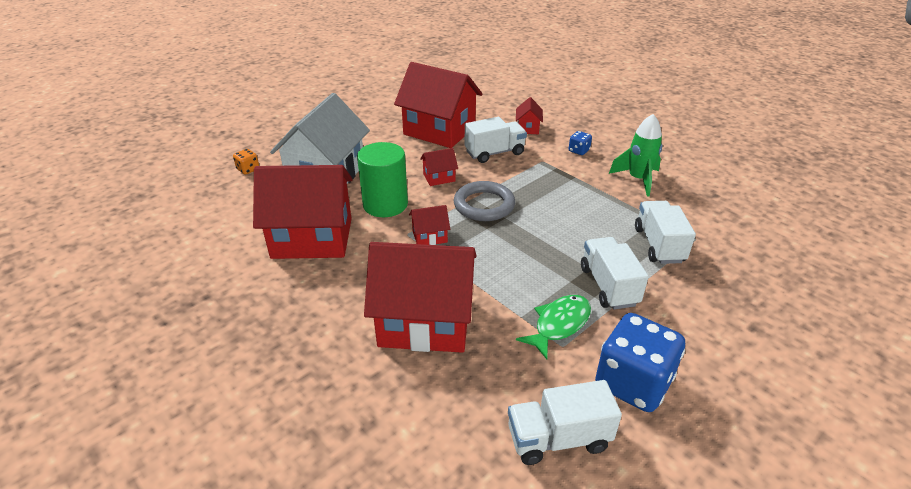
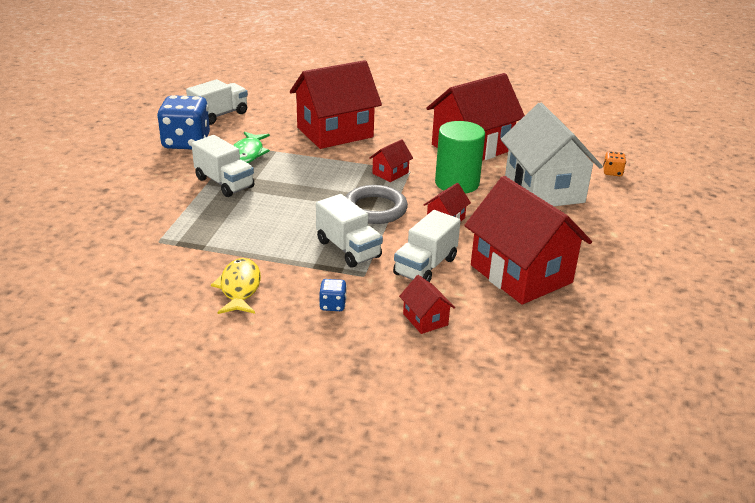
camera: 145 degrees right, 5 degrees down
(439, 131) = (521, 274): red house -> red house turned 60 degrees clockwise
(638, 179) = (239, 288): green rocket -> yellow fish
(658, 245) = (193, 224): white truck -> white truck (348, 249)

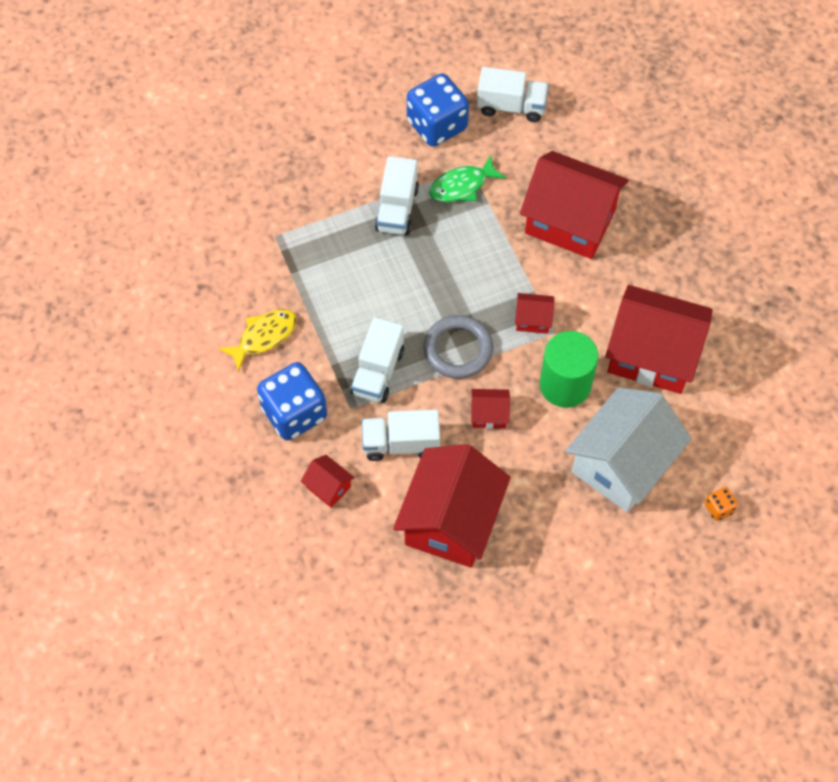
camera: 55 degrees right, 30 degrees up
(333, 305) = (294, 413): blue dice -> blue dice, size x2.30
(425, 319) = (328, 487): red house -> red house turned 75 degrees counterclockwise

